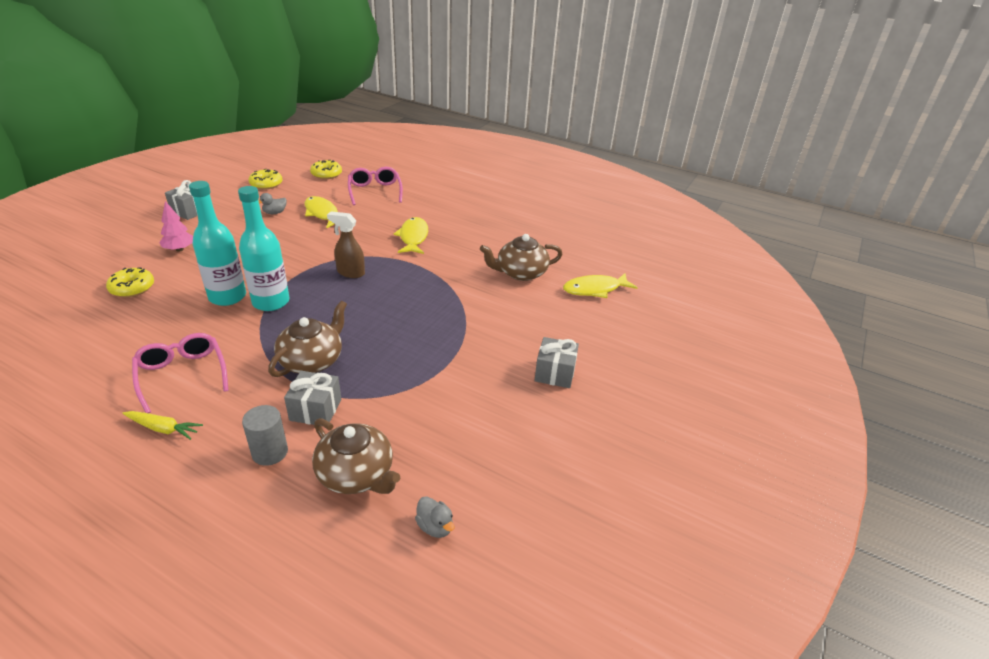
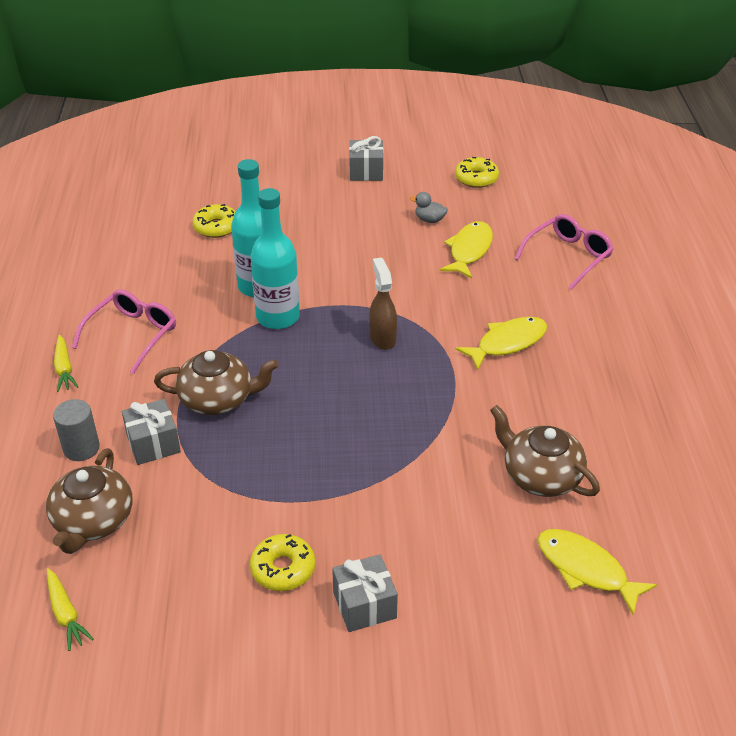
camera: 60 degrees right, 5 degrees up
(179, 249) = (298, 210): pink tree -> none
(326, 174) = (555, 201): yellow donut -> yellow donut (283, 568)
(435, 527) = (66, 613): grey duck -> yellow carrot

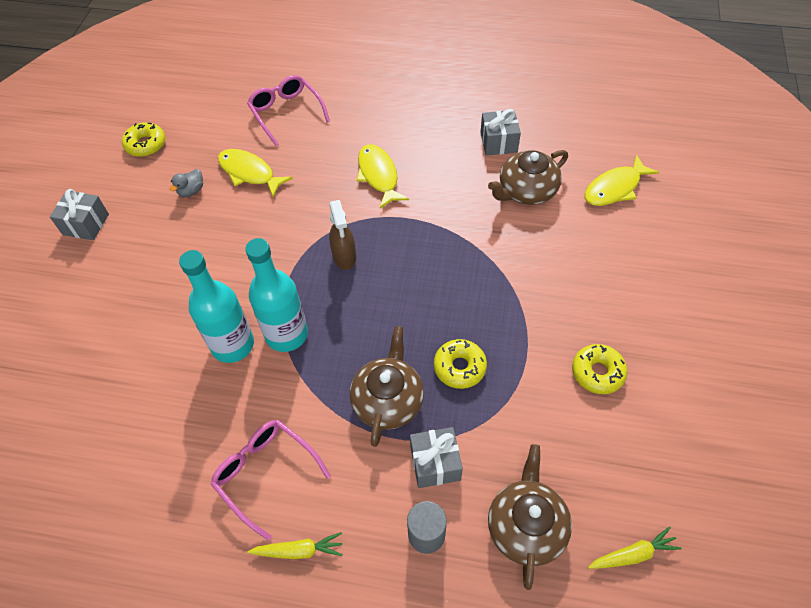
camera: 75 degrees left, 15 degrees up
(93, 521) = (526, 526): brown teapot -> brown teapot turned 105 degrees counterclockwise
(216, 227) = (112, 373): yellow donut -> yellow donut (459, 367)
(364, 605) = (637, 322): grey gift -> grey gift (498, 142)
(382, 338) = (344, 257): brown spray bottle -> brown spray bottle turned 105 degrees counterclockwise

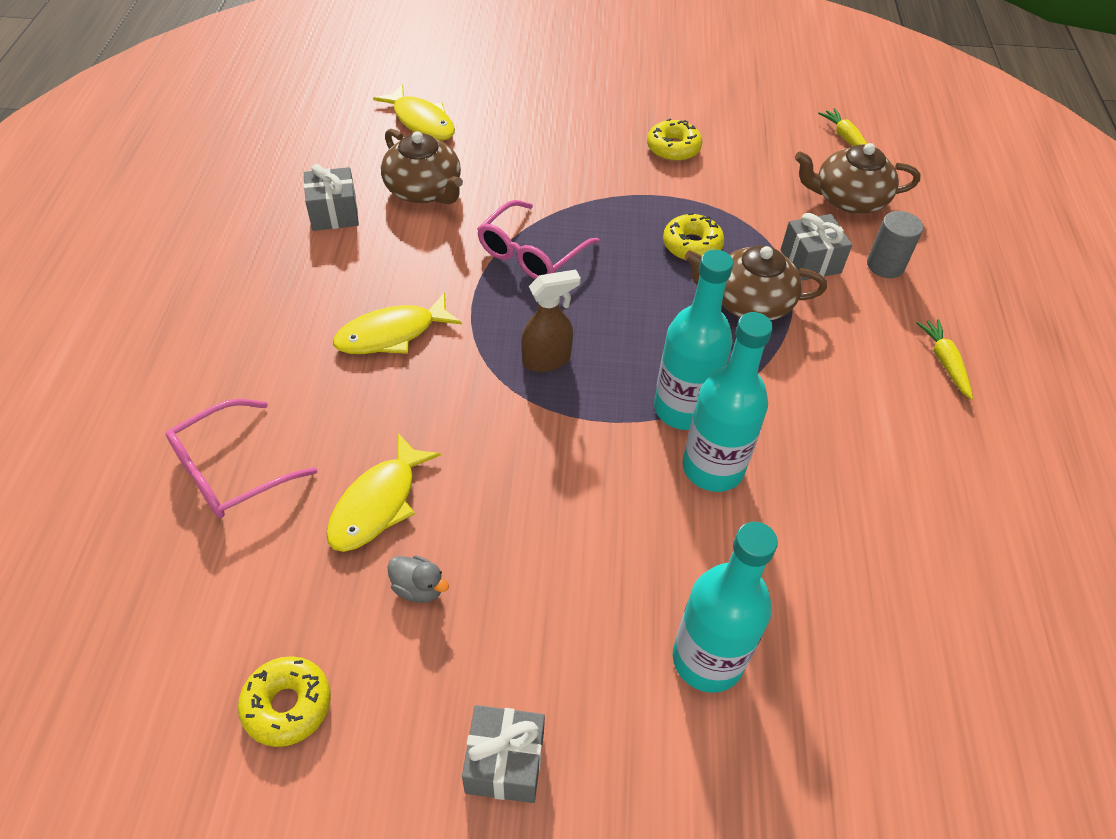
camera: 100 degrees left, 5 degrees down
(104, 320) = (707, 659): none -> turquoise bottle
(265, 474) = (875, 403): pink glasses -> pink glasses (531, 253)

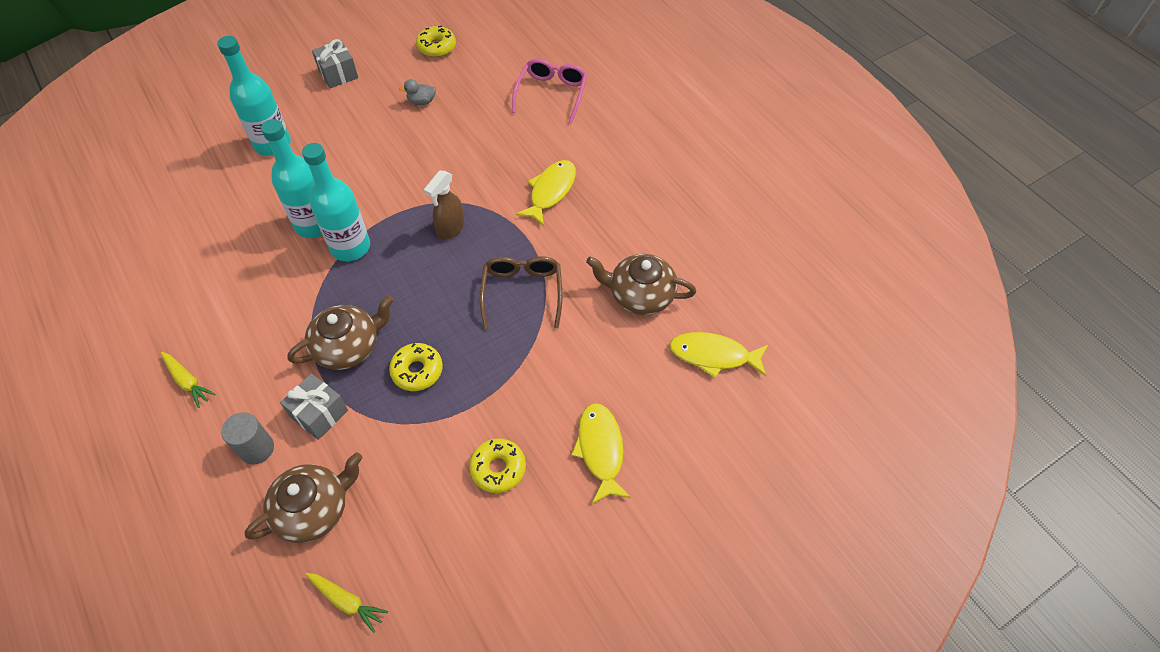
camera: 145 degrees right, 5 degrees up
(334, 213) = (673, 240): grey gift -> none
(378, 503) = (471, 118): yellow fish -> yellow fish (600, 450)
(531, 253) = (522, 292): pink glasses -> brown glasses

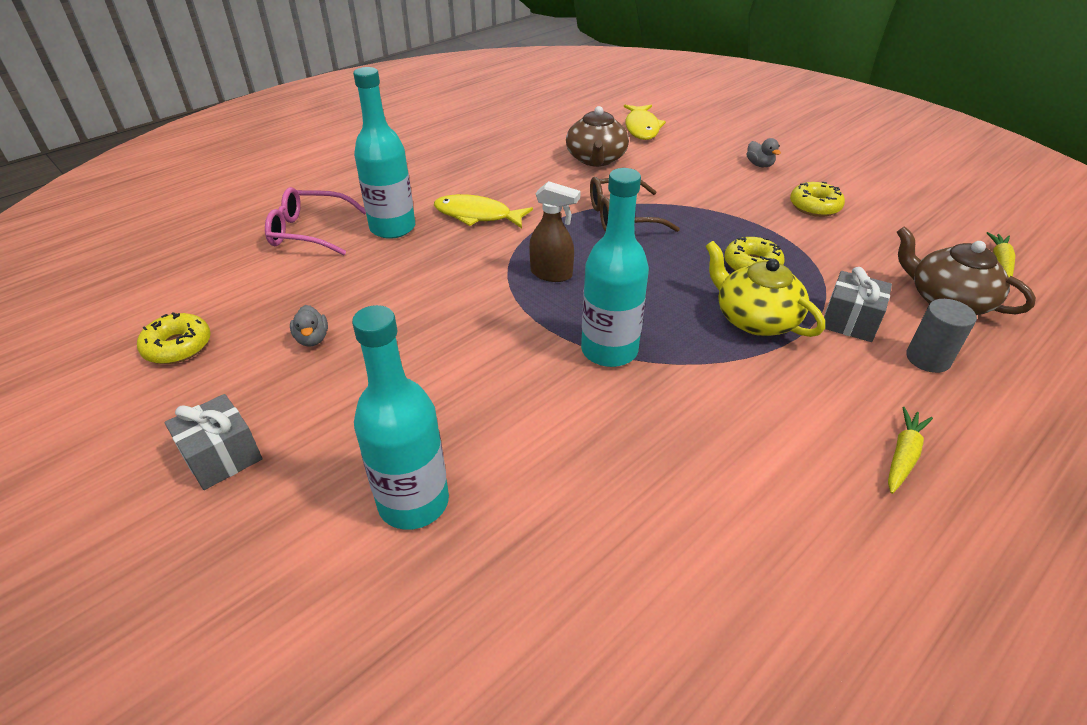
camera: 100 degrees left, 15 degrees down
(314, 224) = (582, 396): turquoise bottle -> turquoise bottle (392, 228)
(348, 346) = (754, 319): brown teapot -> yellow teapot
(600, 450) = (759, 165): yellow fish -> grey duck

